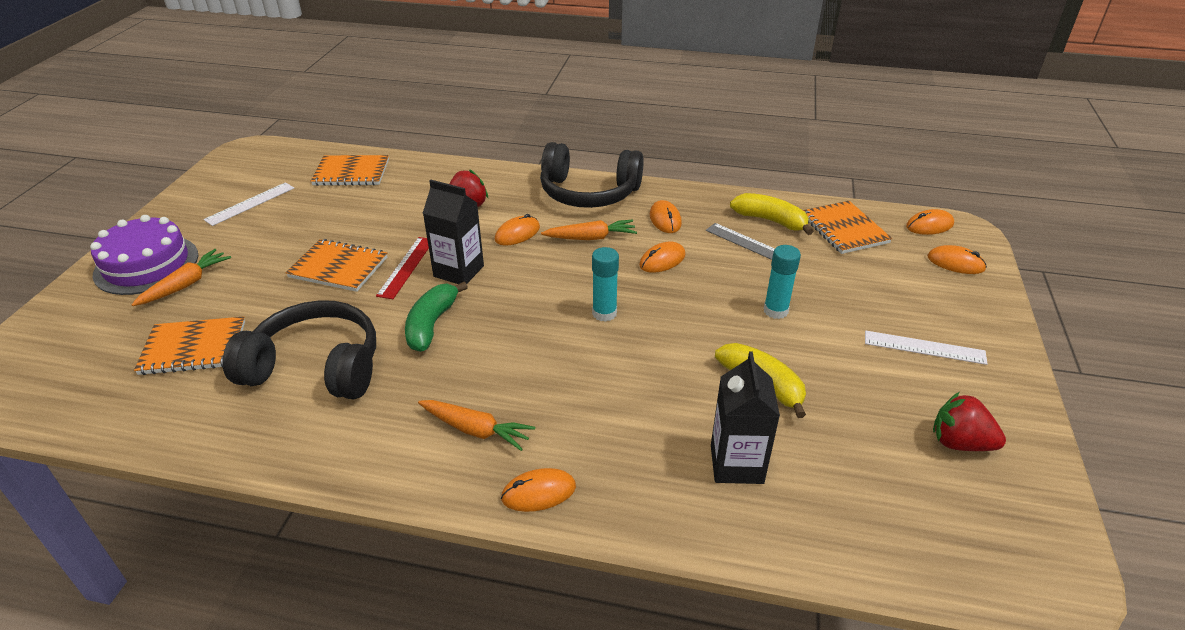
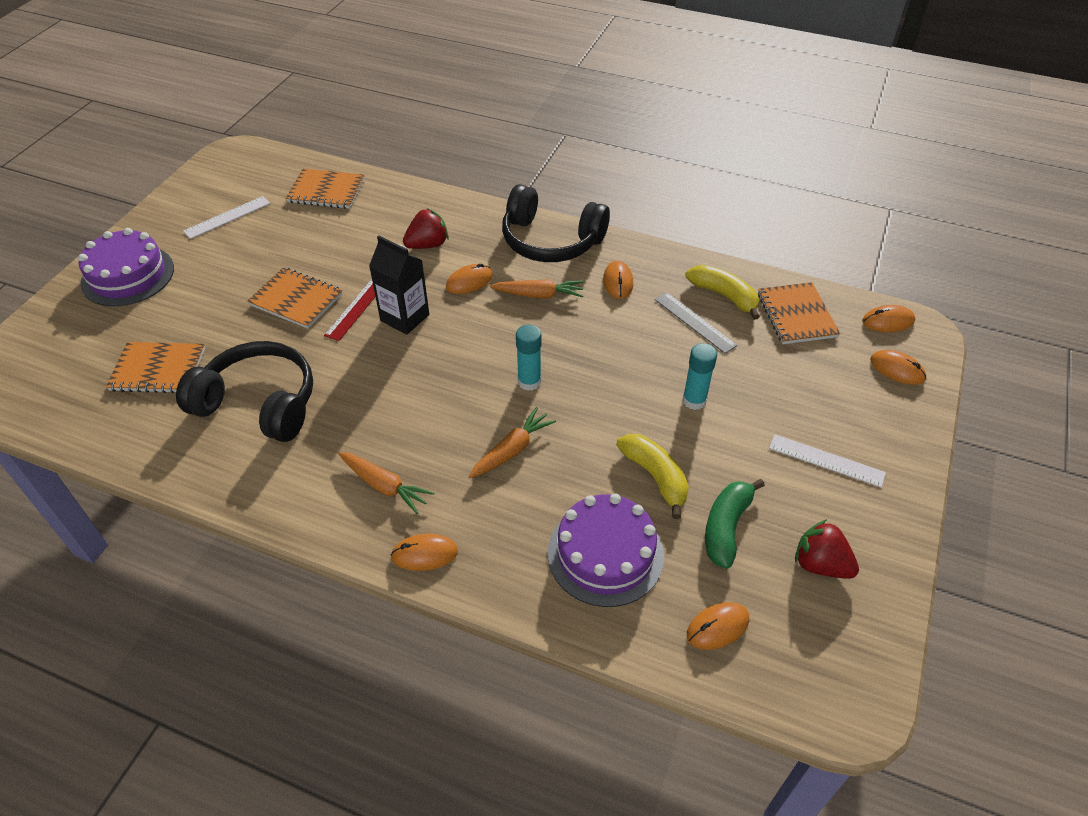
camera: 10 degrees right, 10 degrees up
(186, 285) = (159, 302): orange carrot -> orange carrot (512, 450)
(431, 324) = (368, 372): green banana -> green banana (726, 527)
(662, 260) = (601, 329): orange mouse -> orange mouse (717, 627)
(736, 464) = (605, 554): black carton -> purple cake

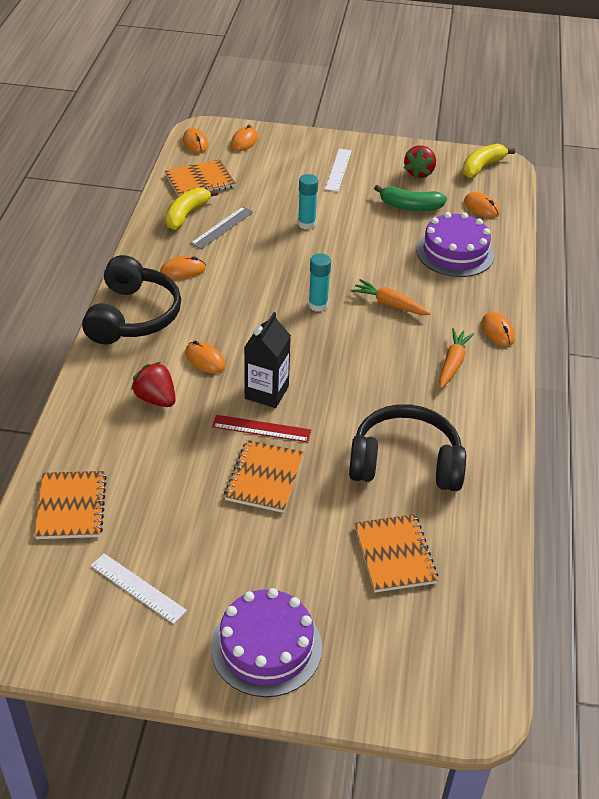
camera: 105 degrees left, 5 degrees down
(259, 403) = (405, 463): black headphones -> black headphones turned 90 degrees clockwise
(539, 295) = (212, 313): orange carrot -> none
(655, 477) = (383, 236): yellow banana -> yellow banana (482, 167)

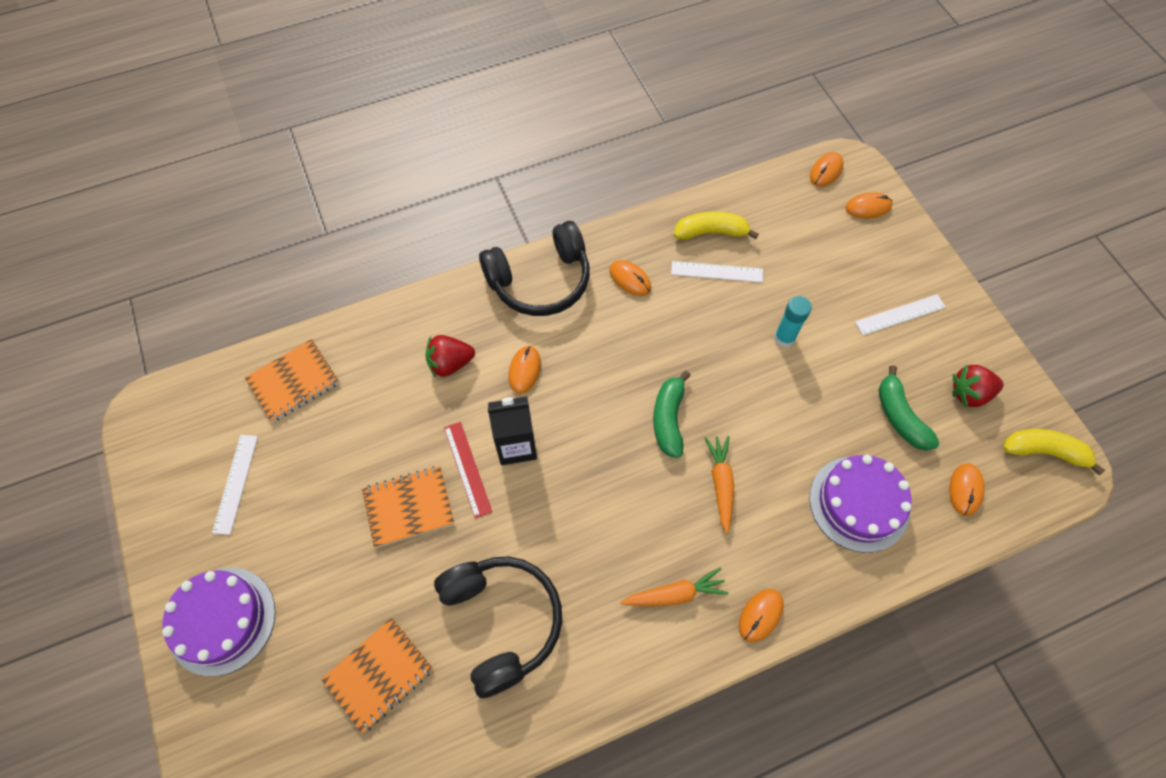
camera: 60 degrees right, 20 degrees up
(156, 399) = (450, 363): red strawberry -> red strawberry turned 120 degrees counterclockwise
(200, 181) = (770, 211): orange notebook -> none
(222, 227) = (717, 271): grey ruler -> white ruler
(318, 305) = (668, 419): turquoise glue stick -> green banana

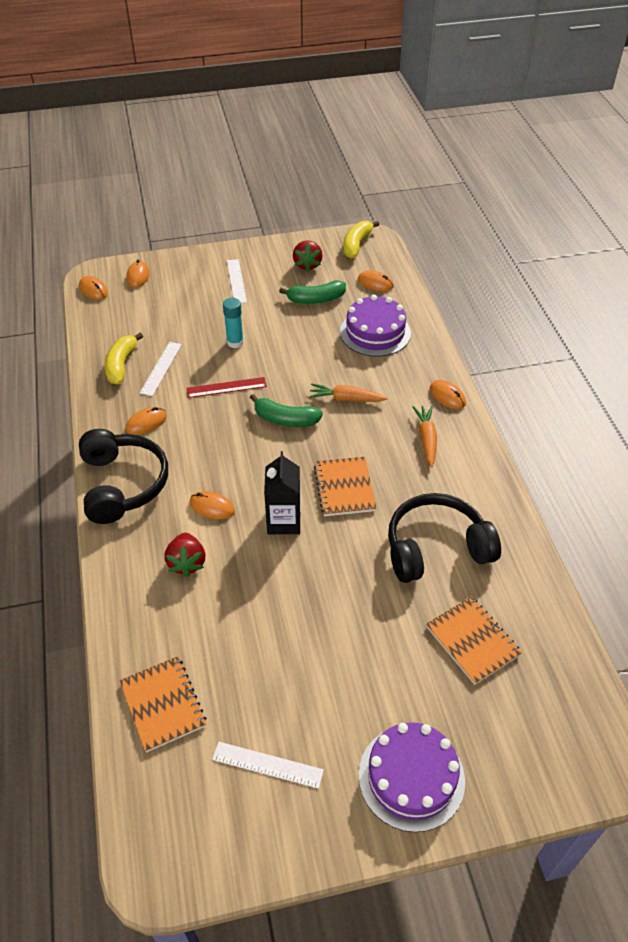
camera: 80 degrees left, 15 degrees down
(409, 507) = (325, 607): orange notebook -> orange notebook (344, 488)
(467, 469) = (297, 559): red ruler -> red ruler (226, 387)

